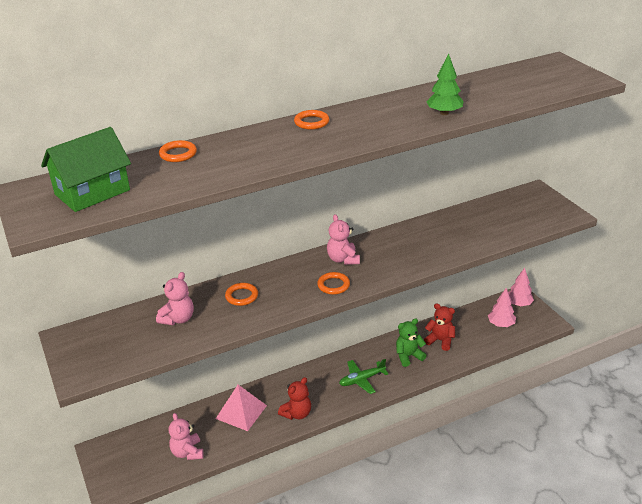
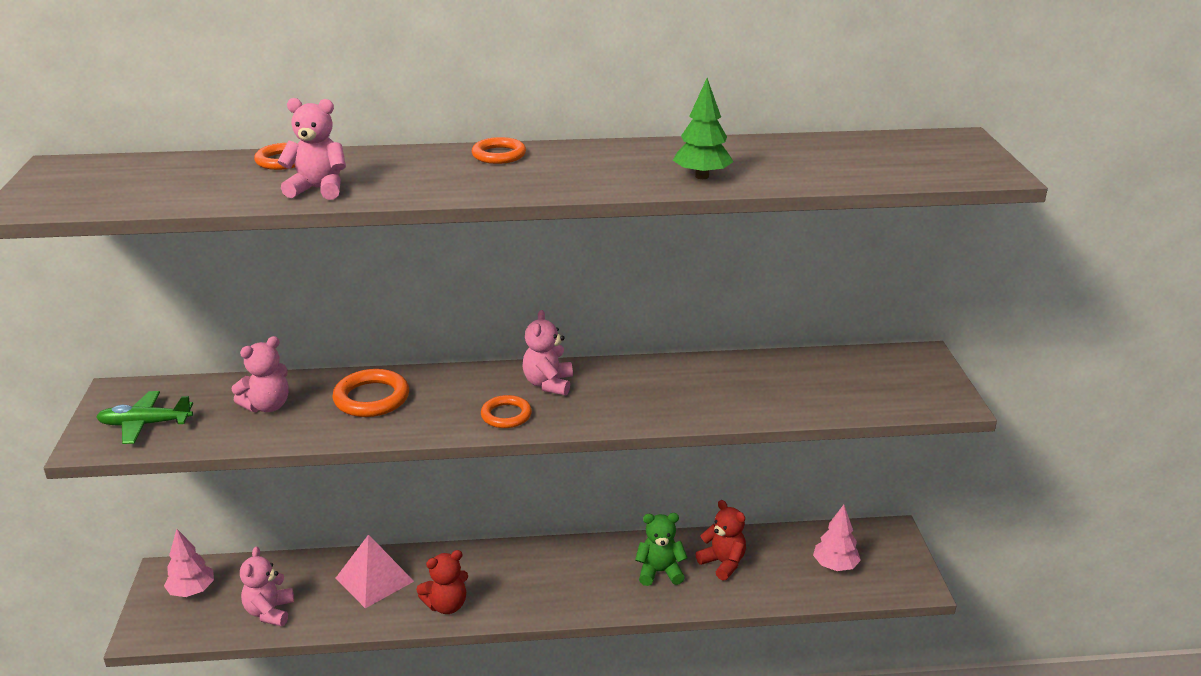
camera: 20 degrees right, 5 degrees down
(92, 192) = (130, 183): green house -> none
(225, 169) = (318, 189): none -> pink teddy bear
(241, 296) = (371, 398): orange ring -> orange ring, size x1.52
(361, 380) = (568, 586): green plane -> green plane (145, 424)
(518, 304) = (884, 543): pink tree -> pink tree (192, 591)

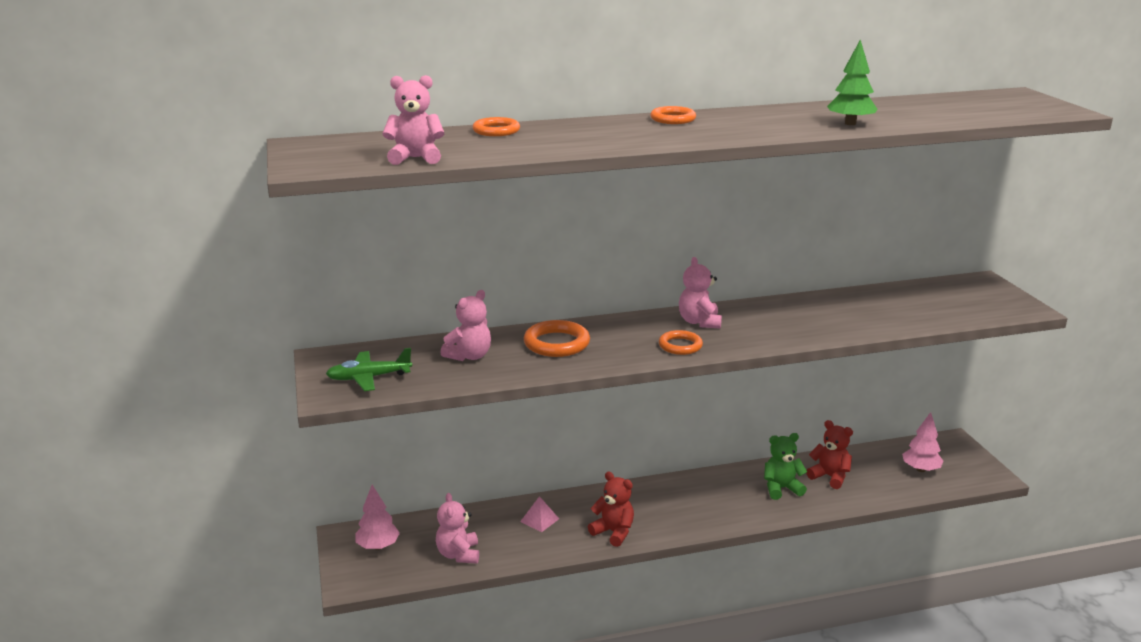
camera: 10 degrees left, 5 degrees down
(318, 189) = (549, 146): pink teddy bear -> pink teddy bear (415, 158)
(374, 579) = (539, 520): pink pyramid -> pink pyramid, size x0.55
(446, 605) = (613, 532): red teddy bear -> red teddy bear turned 105 degrees counterclockwise

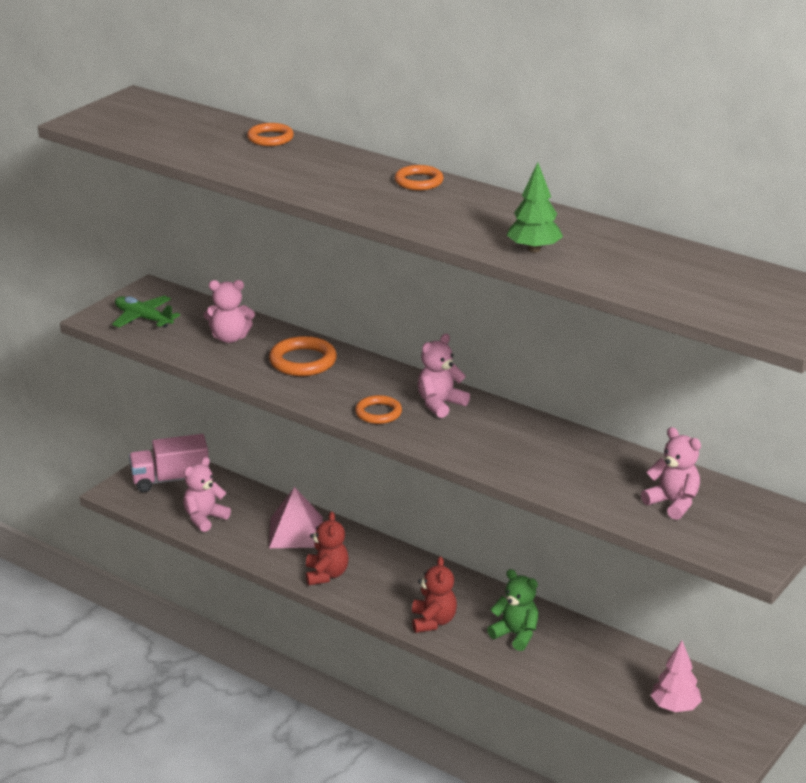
camera: 50 degrees right, 5 degrees up
(378, 546) = (170, 480): pink tree -> pink truck
(415, 158) = (156, 141): pink teddy bear -> pink teddy bear (673, 503)
(539, 520) = (296, 532): pink pyramid -> pink pyramid, size x1.82
(829, 477) = (577, 655): red teddy bear -> red teddy bear (433, 621)

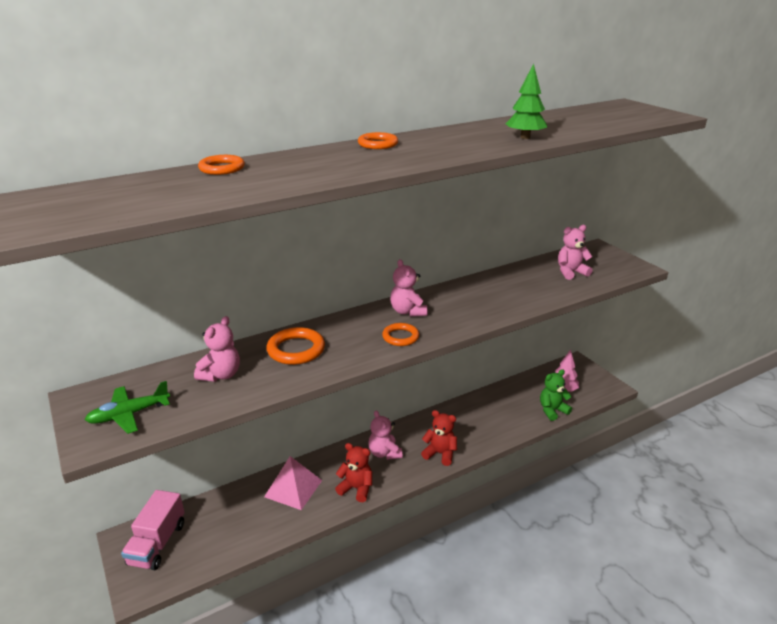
camera: 65 degrees left, 0 degrees up
(204, 518) = (231, 537): pink teddy bear -> pink teddy bear (384, 453)
(516, 635) = (472, 424): green teddy bear -> green teddy bear (552, 410)

